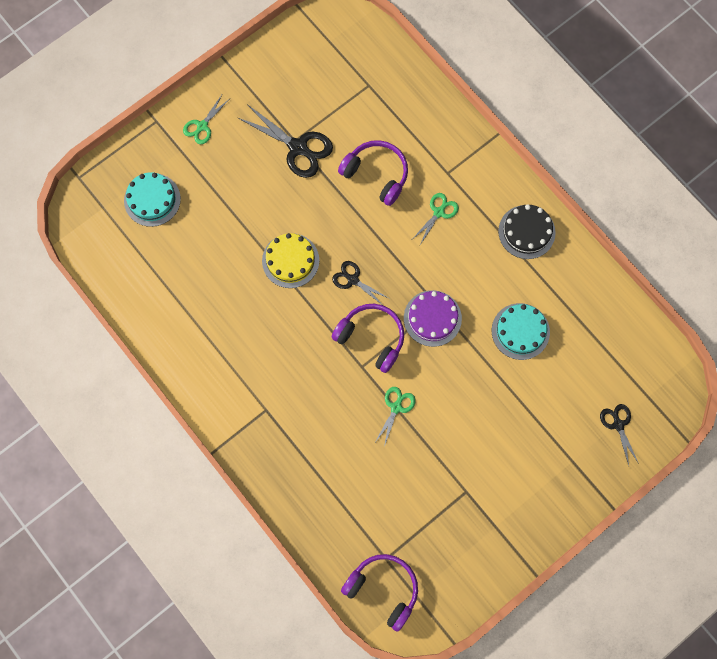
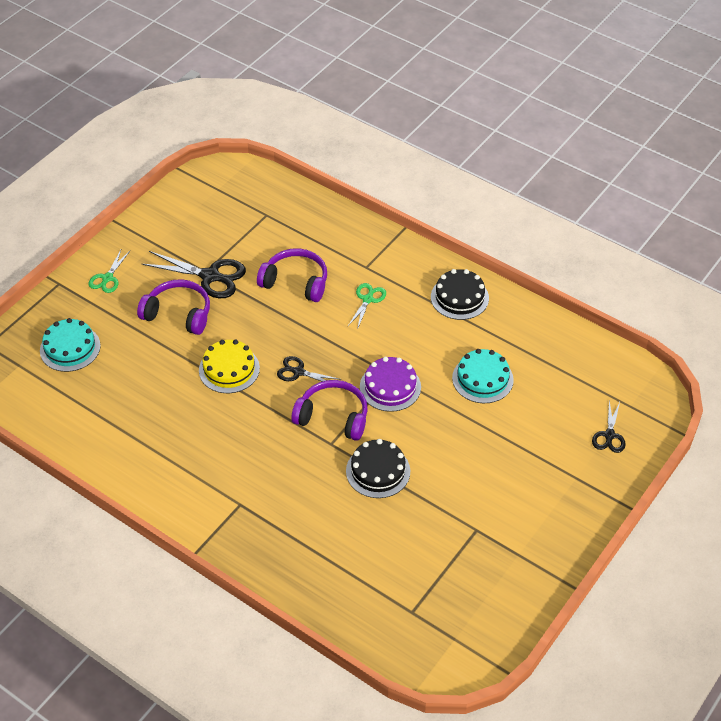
camera: 15 degrees left, 25 degrees down
(383, 589) = (418, 642): purple headphones -> purple headphones (178, 314)
(396, 407) = (378, 471): green scissors -> black cake
(618, 424) = (609, 436): black scissors -> black scissors turned 135 degrees counterclockwise

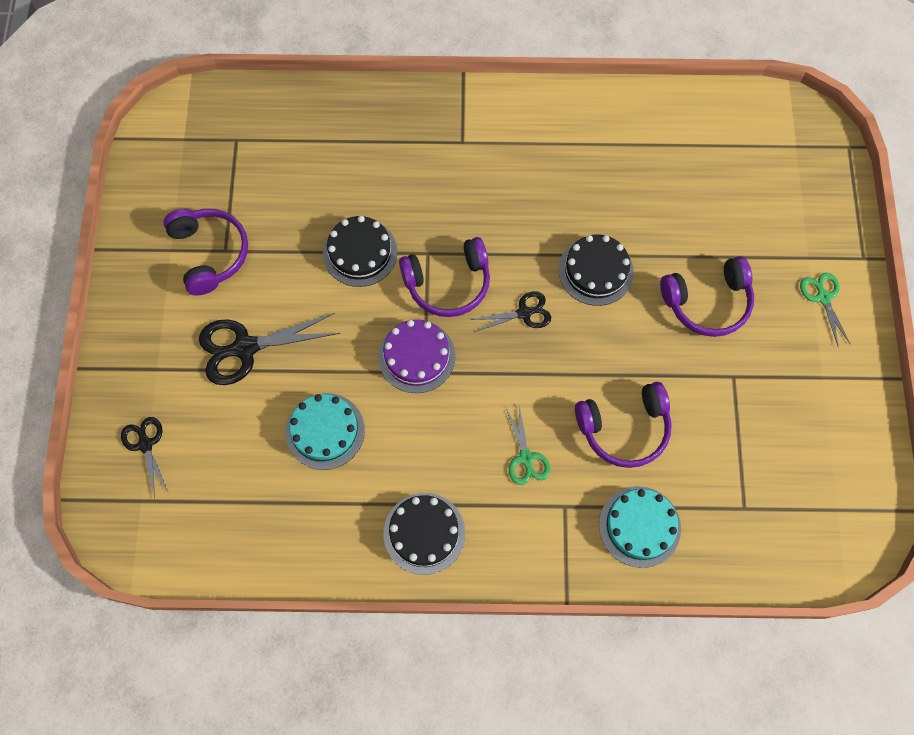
camera: 145 degrees right, 20 degrees up
(70, 348) = (770, 194): turquoise cake -> turquoise cake (639, 526)
(210, 276) = (721, 373): black scissors -> black scissors (244, 348)
(229, 369) = (596, 271): yellow cake -> black cake
(489, 534) = (209, 253): none -> purple headphones

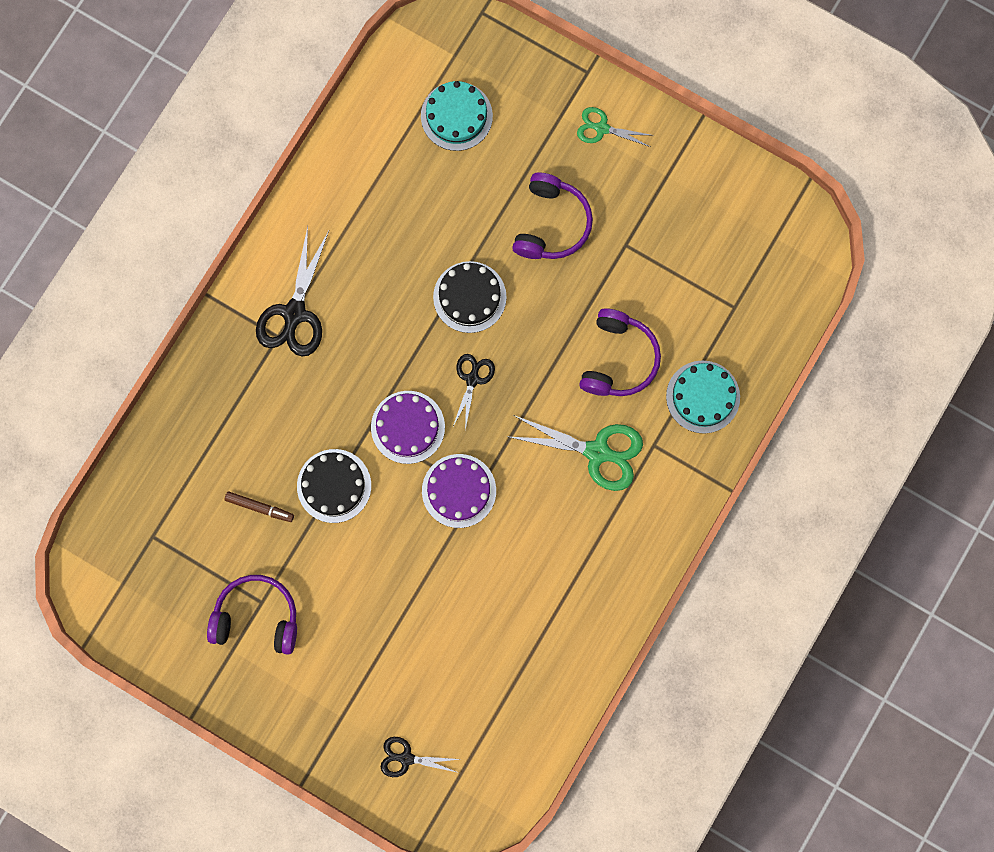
camera: 60 degrees left, 10 degrees up
(244, 348) = (366, 631): black scissors -> black scissors (294, 314)
(307, 205) = (259, 507): none -> brown marker
(325, 431) = (481, 602): turquoise cake -> turquoise cake (456, 116)
(424, 533) = (612, 568): black cake -> none
(448, 283) = (408, 427): purple headphones -> purple cake
(526, 458) = (598, 452): green scissors -> green scissors, size x1.73

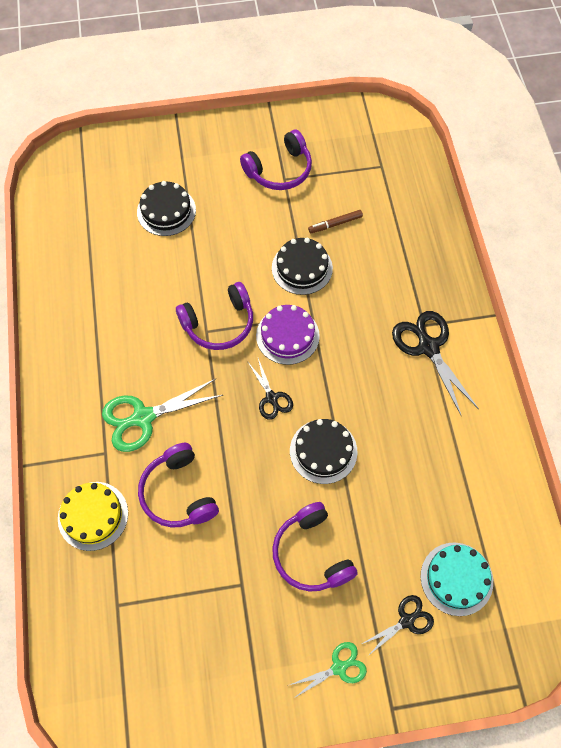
camera: 140 degrees right, 15 degrees down
(406, 758) = (124, 164): black scissors -> black scissors (407, 620)
(409, 661) = (166, 211): none -> black cake
(459, 490) = (219, 323): purple cake -> purple headphones
(703, 397) = (93, 515): turquoise cake -> yellow cake

